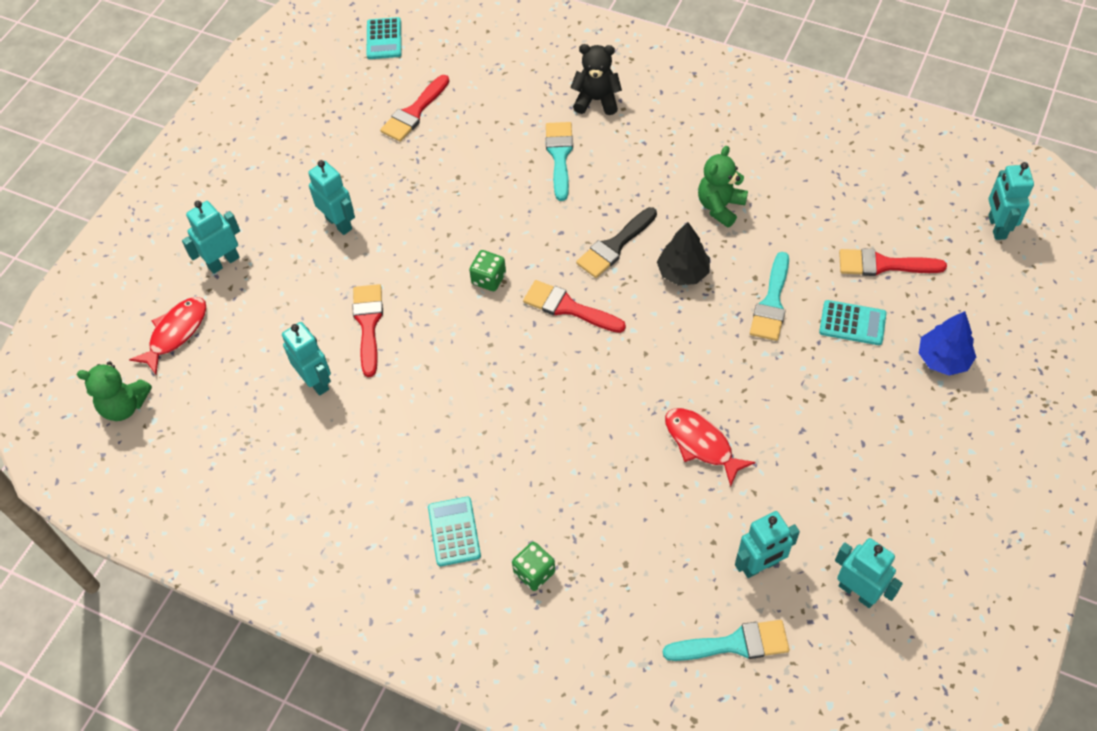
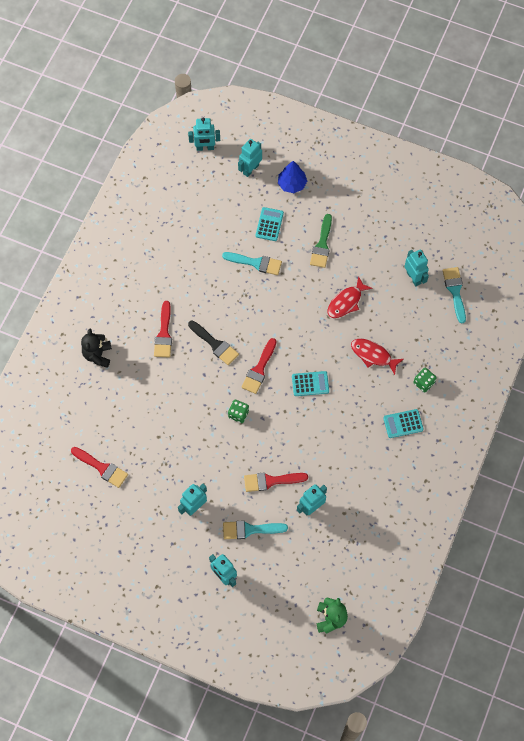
camera: 95 degrees left, 10 degrees up
(176, 333) = (278, 596): red fish -> red fish (373, 355)
(384, 39) = (31, 494): turquoise calculator -> turquoise calculator (310, 384)
(559, 156) = (144, 376): turquoise brush -> turquoise brush (250, 530)
(683, 272) = (234, 308): black tree -> none
(720, 207) = (187, 286): green teddy bear -> none
(818, 406) = (322, 245): none -> green brush
(857, 592) = (425, 236): turquoise robot -> turquoise robot (250, 169)
(883, 265) = (230, 205): red brush -> red brush (164, 334)

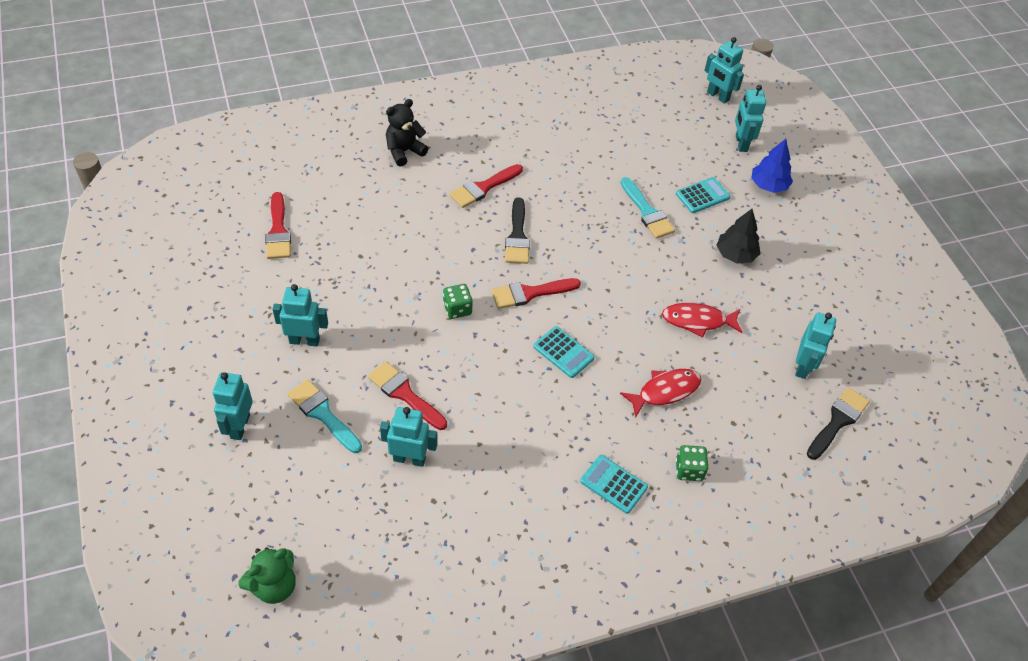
camera: 45 degrees right, 15 degrees down
(250, 169) = (741, 143): turquoise robot -> turquoise robot turned 90 degrees counterclockwise
(322, 245) = (735, 255): green brush -> black tree
(373, 355) = (665, 391): red fish -> red fish turned 75 degrees clockwise
(455, 291) = (838, 421): turquoise brush -> black brush

